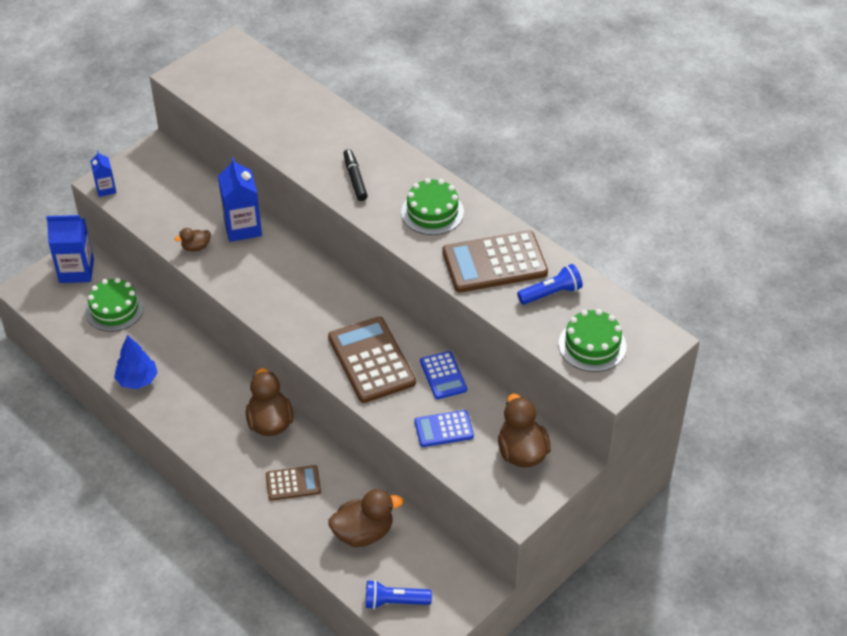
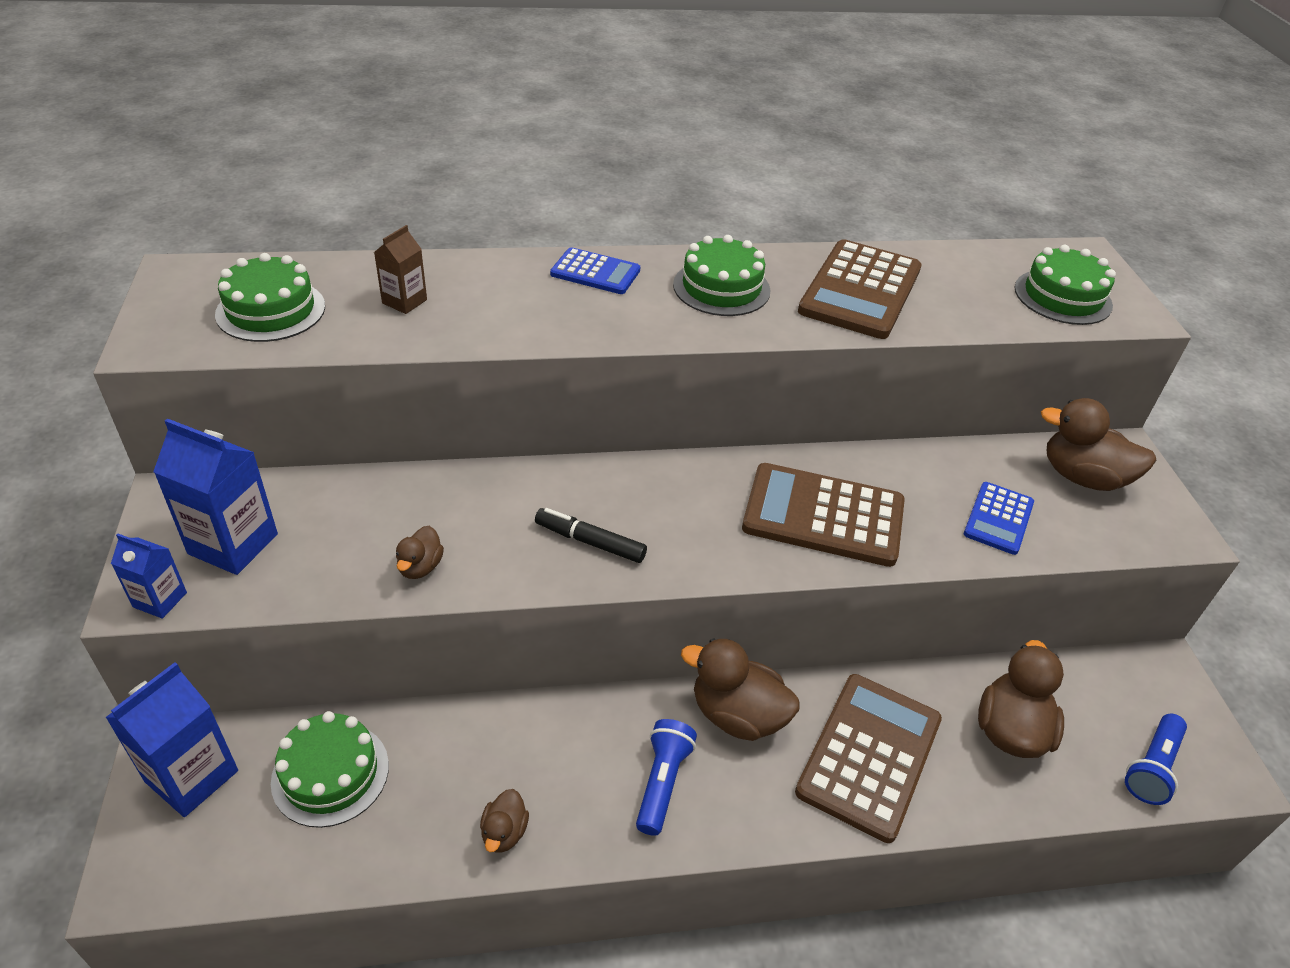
camera: 55 degrees left, 5 degrees down
(137, 380) = (504, 832): blue tree -> brown duck
(239, 89) = (271, 310): none -> green cake
(242, 227) = (445, 498): blue carton -> blue carton (233, 544)
(292, 121) = (404, 301): none -> brown carton
(293, 483) = (869, 756): brown calculator -> brown calculator, size x1.79
(355, 179) = (586, 310): black marker -> black marker (590, 542)
(443, 375) = (905, 470): blue calculator -> blue calculator (595, 272)
(551, 293) = (951, 281): blue flashlight -> blue flashlight (662, 782)

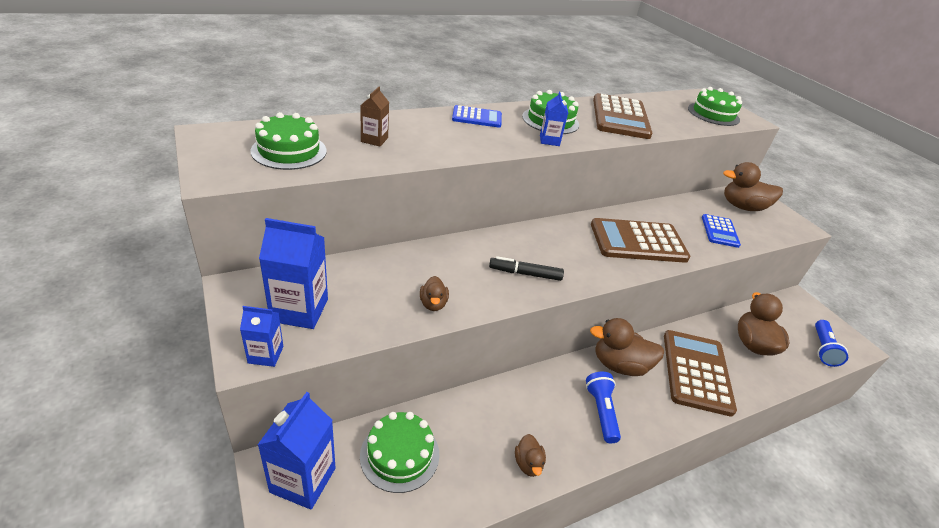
camera: 20 degrees left, 5 degrees down
(691, 326) = (549, 140): none -> blue carton

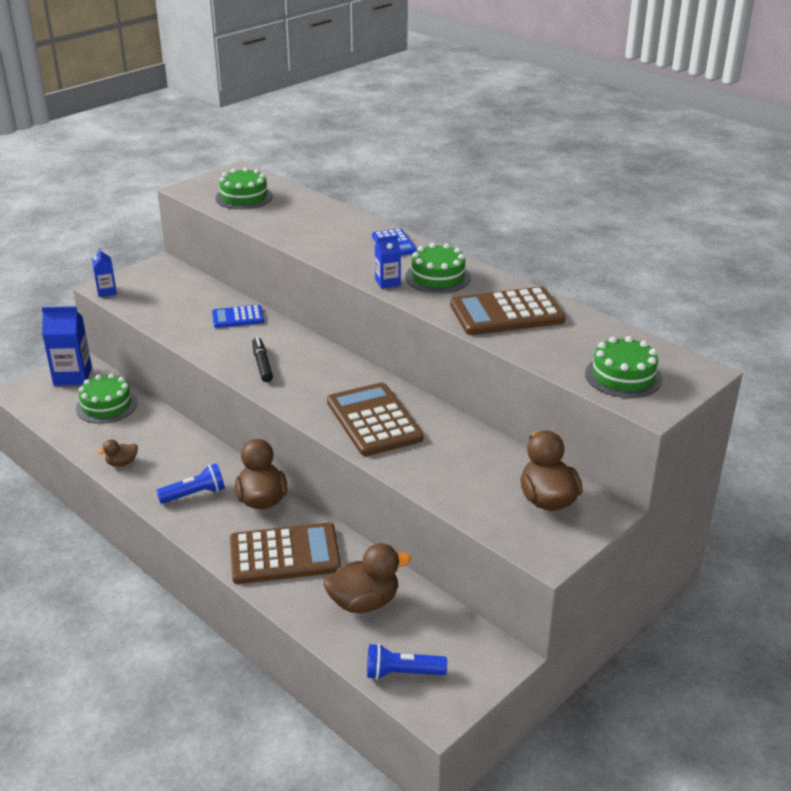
camera: 75 degrees right, 5 degrees down
(299, 310) = (153, 289): blue carton -> none
(374, 140) = (295, 217): brown carton -> none
(433, 304) = (192, 333): brown duck -> none
(719, 231) = (456, 479): blue calculator -> blue calculator (238, 317)

